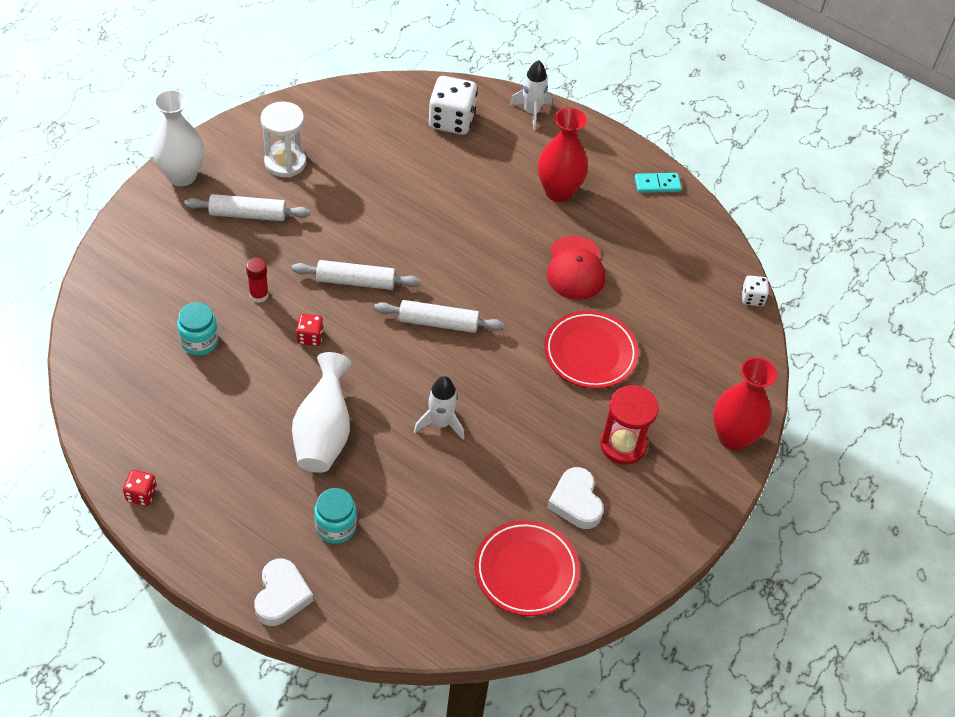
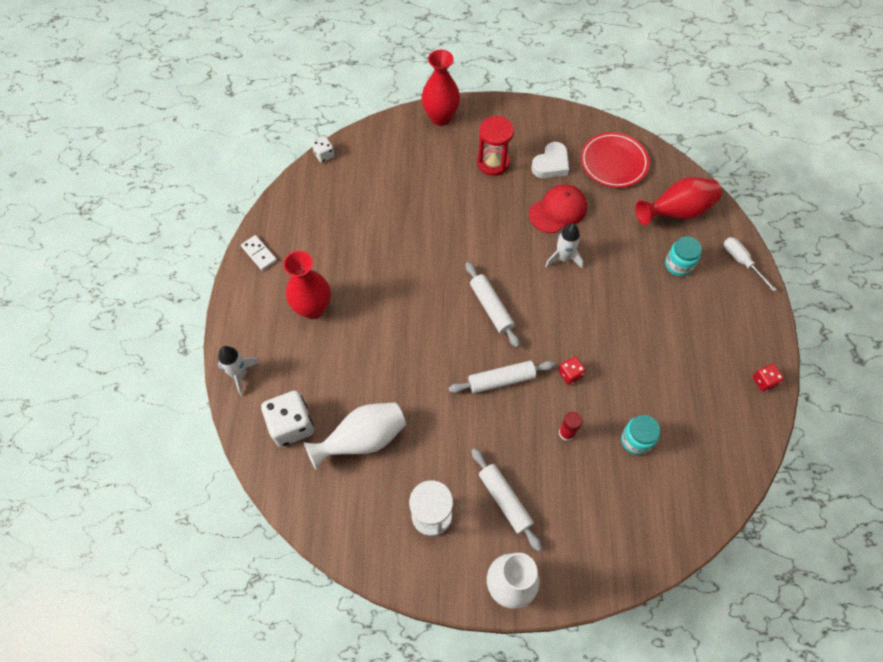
camera: 120 degrees left, 10 degrees up
(281, 596) = (741, 261): white heart -> white screwdriver
(323, 433) = (629, 314): white vase -> white vase (363, 439)
(355, 281) = (501, 380): white rolling pin -> white rolling pin turned 75 degrees counterclockwise
(402, 583) = (676, 212): none -> red vase
(575, 268) = (378, 258): red cap -> red cap (558, 210)
(590, 353) = (441, 213): red plate -> none
(657, 184) = (259, 253): turquoise domino -> white domino

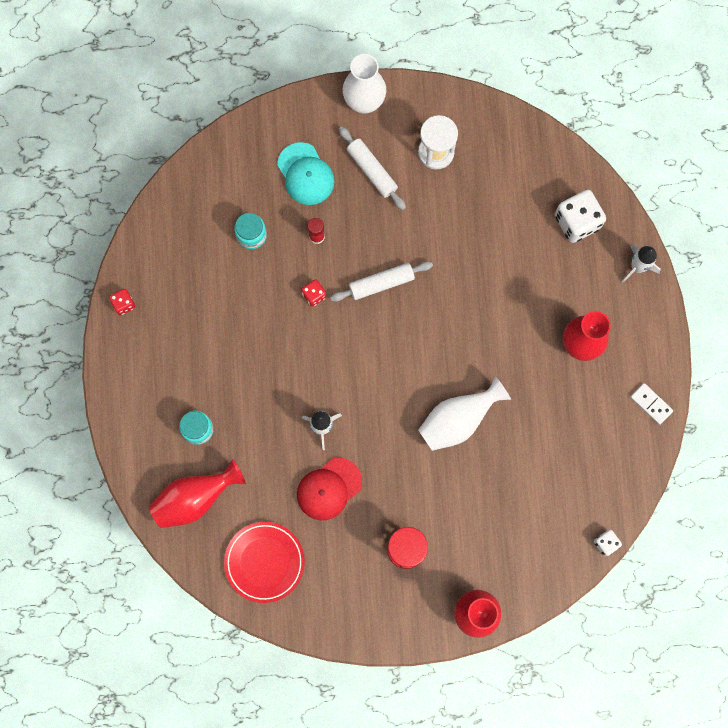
camera: 175 degrees right, 15 degrees up
(363, 439) = (507, 214): white vase -> white vase (458, 420)
(491, 307) = (396, 361): white rolling pin -> none
(551, 164) = (338, 553): white heart -> none
(578, 502) = (305, 174): none -> turquoise cap
(741, 261) = (130, 439): white screwdriver -> none

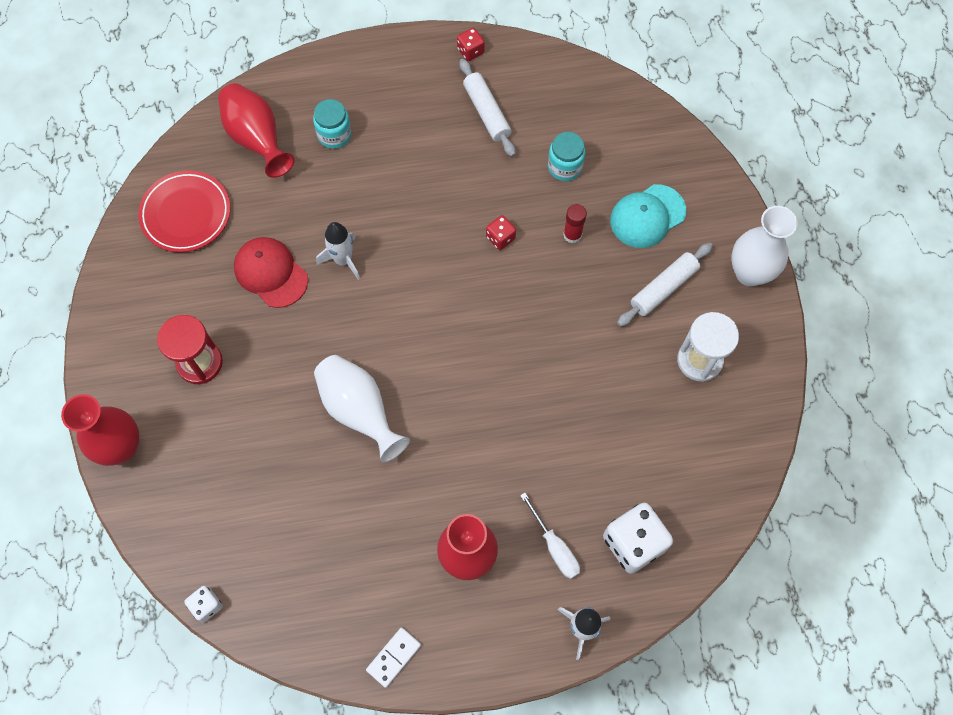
camera: 85 degrees right, 10 degrees down
(381, 283) = (523, 310): white rolling pin -> white rolling pin (486, 112)
(576, 279) = (554, 547): none -> white screwdriver

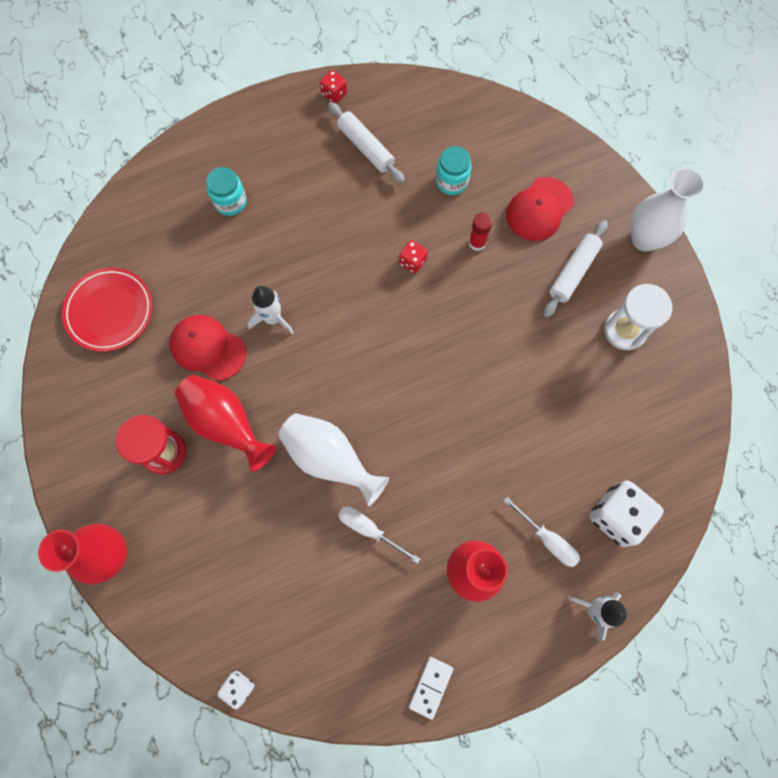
camera: 15 degrees left, 5 degrees up
(257, 139) = (158, 223): red vase -> red vase (226, 423)
(378, 490) = (369, 530): none -> white screwdriver
(647, 216) = (539, 209): turquoise cap -> red cap

